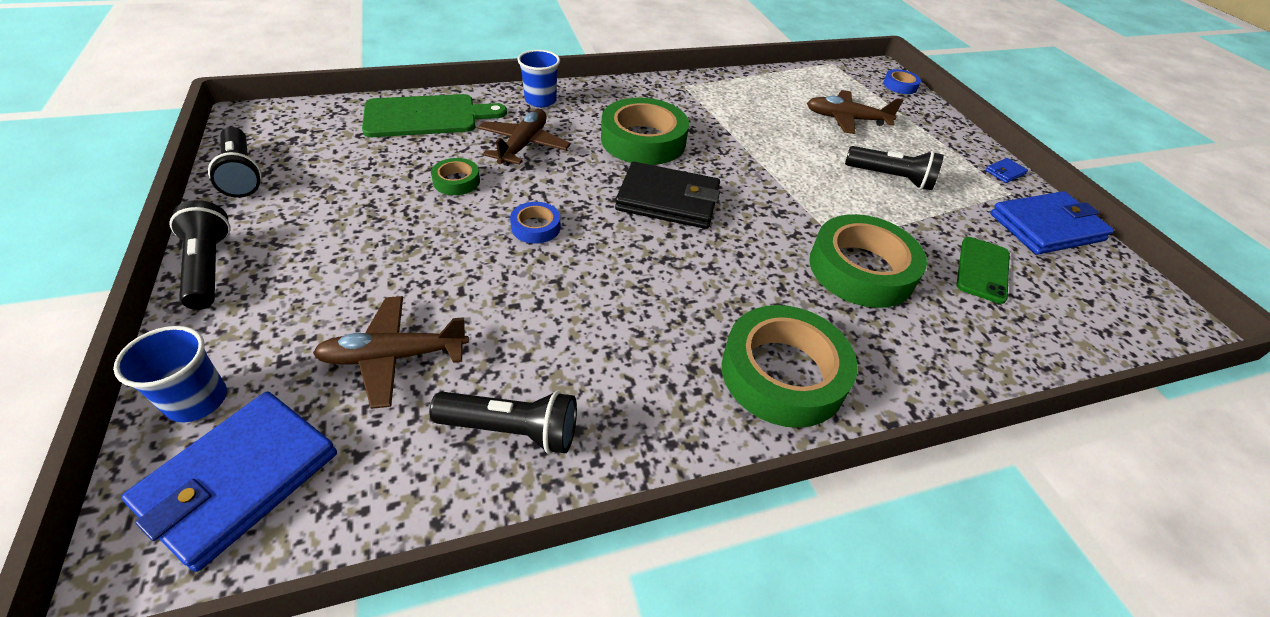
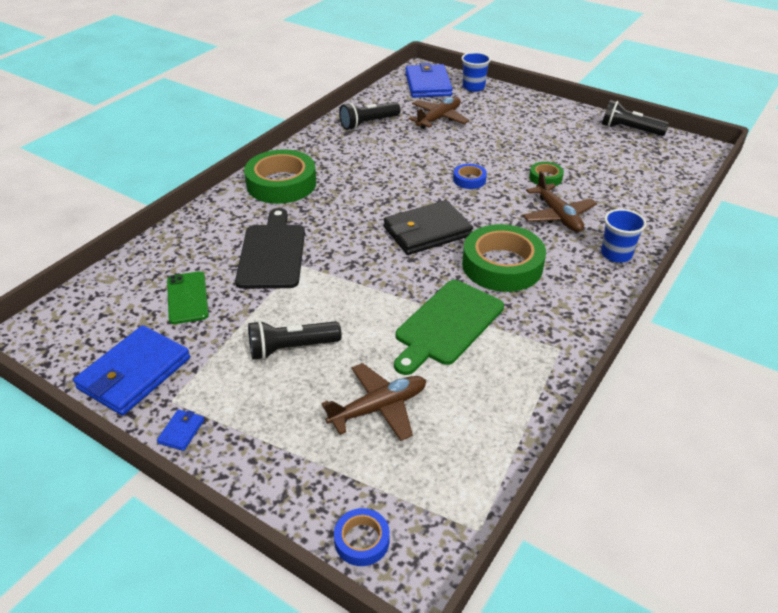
camera: 145 degrees right, 5 degrees down
(209, 267) = (552, 105): black flashlight -> none
(426, 116) = (641, 200): green cutting board -> green cutting board (447, 325)
(861, 269) = (272, 253): green tape -> black cutting board

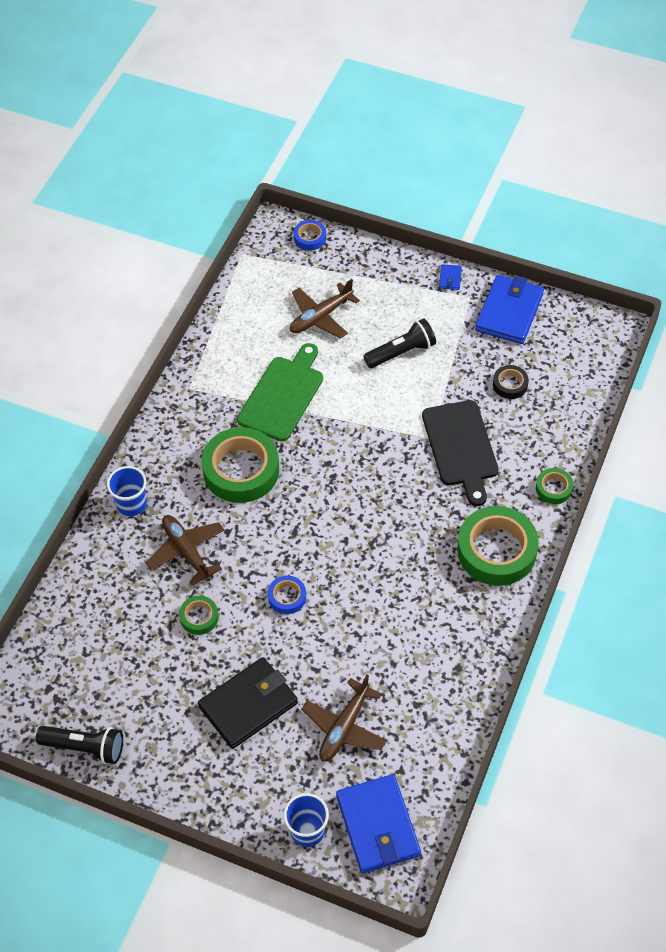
camera: 170 degrees right, 15 degrees up
(187, 298) = (510, 384): green phone -> black tape
(205, 214) = (554, 488): none -> green tape
(368, 123) = (436, 696): black flashlight -> none
(427, 231) = (319, 503): black wallet -> black wallet (248, 705)

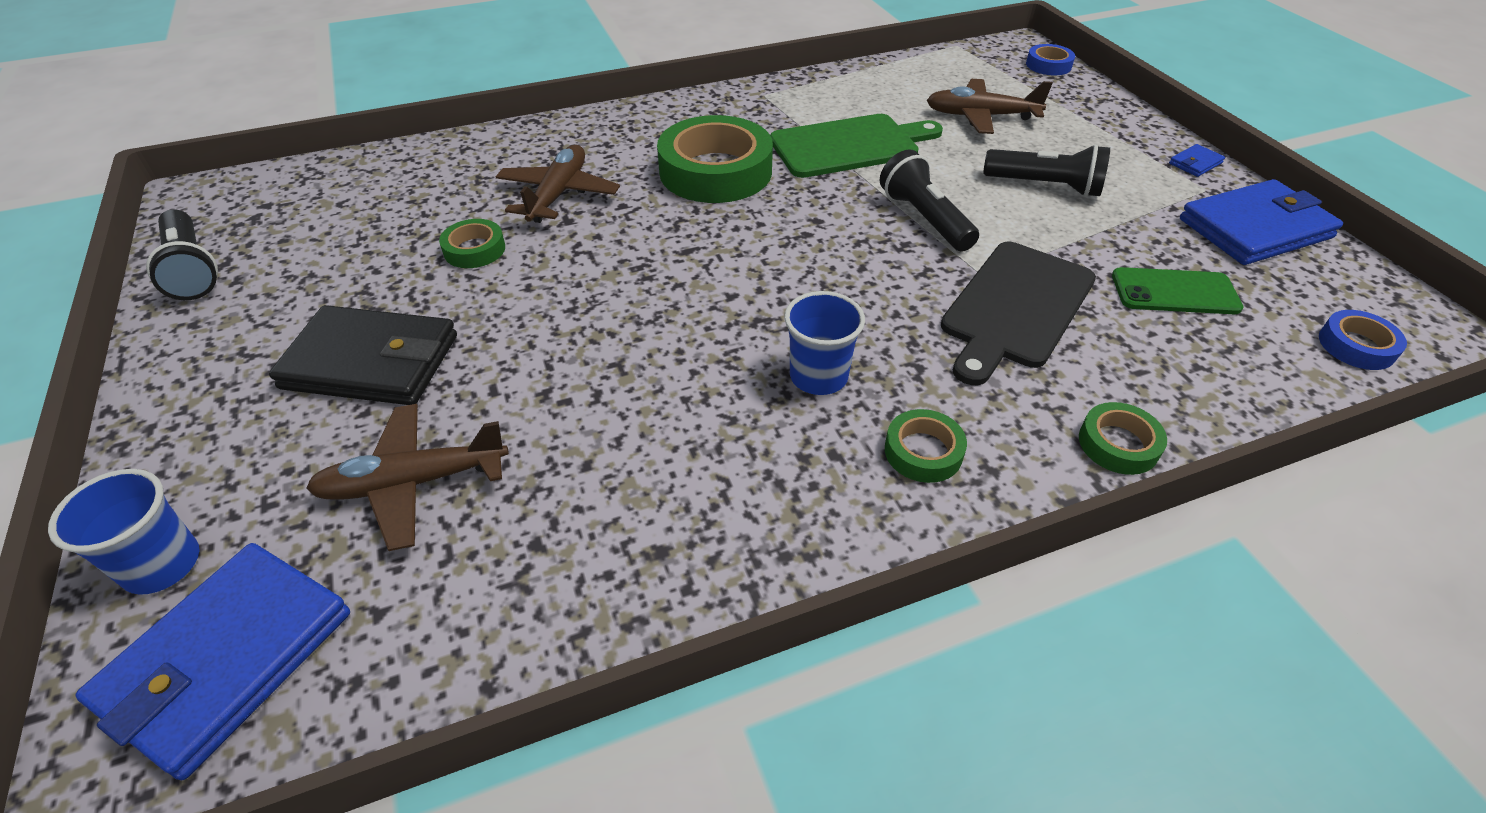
camera: 45 degrees right, 10 degrees down
(131, 504) = (576, 134): blue cup -> blue cup (818, 376)
(287, 597) = (584, 298): blue tape -> blue tape (1356, 346)
(372, 421) = (924, 219): none -> black flashlight
(496, 550) = (923, 451): green tape -> green tape, size x0.47
(510, 384) = (1174, 292): black tape -> green phone

